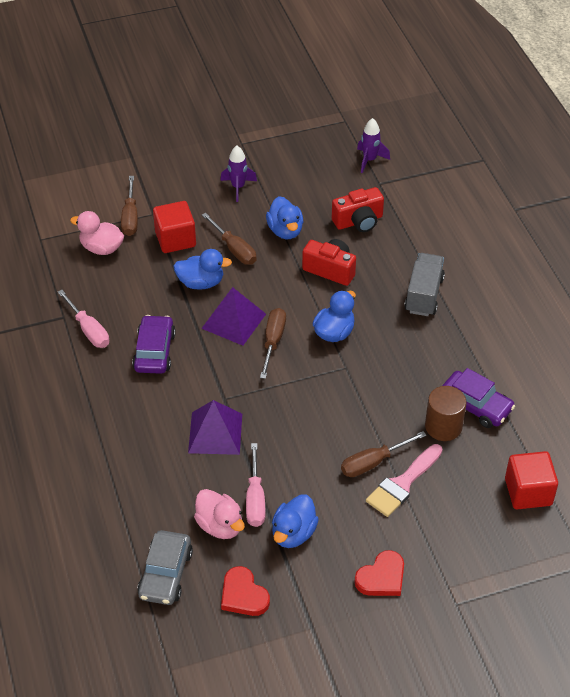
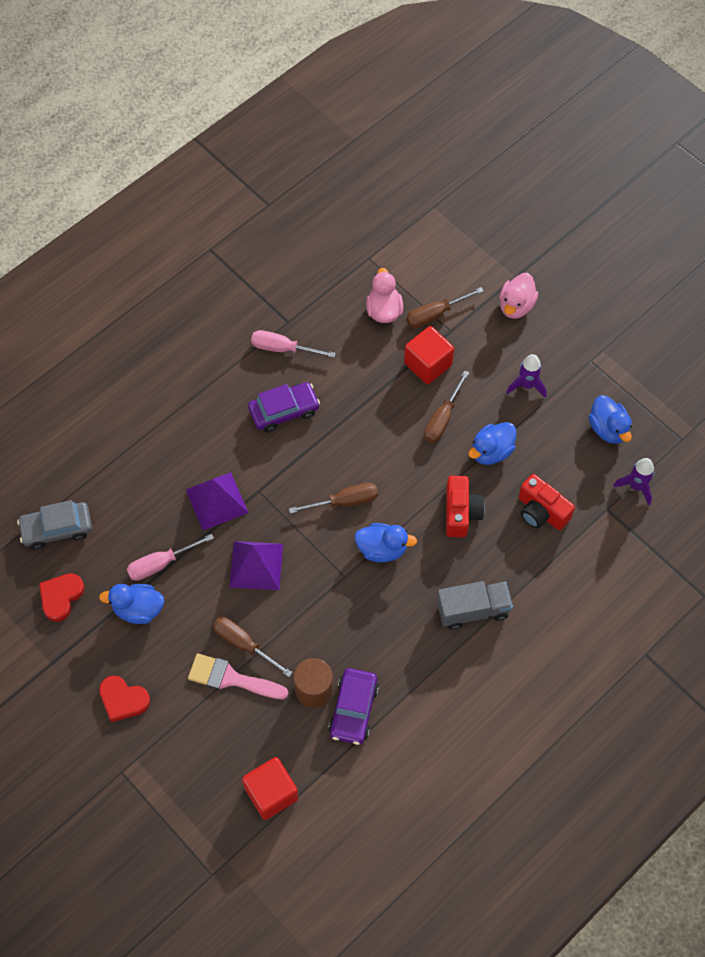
camera: 65 degrees right, 15 degrees up
(89, 330) = (282, 348): pink screwdriver -> pink screwdriver turned 75 degrees clockwise
(201, 283) = (385, 410): blue duck -> blue duck (608, 429)
(220, 525) = (121, 548): pink duck -> pink duck (516, 306)
(233, 321) = (352, 458): purple pyramid -> purple pyramid (256, 565)

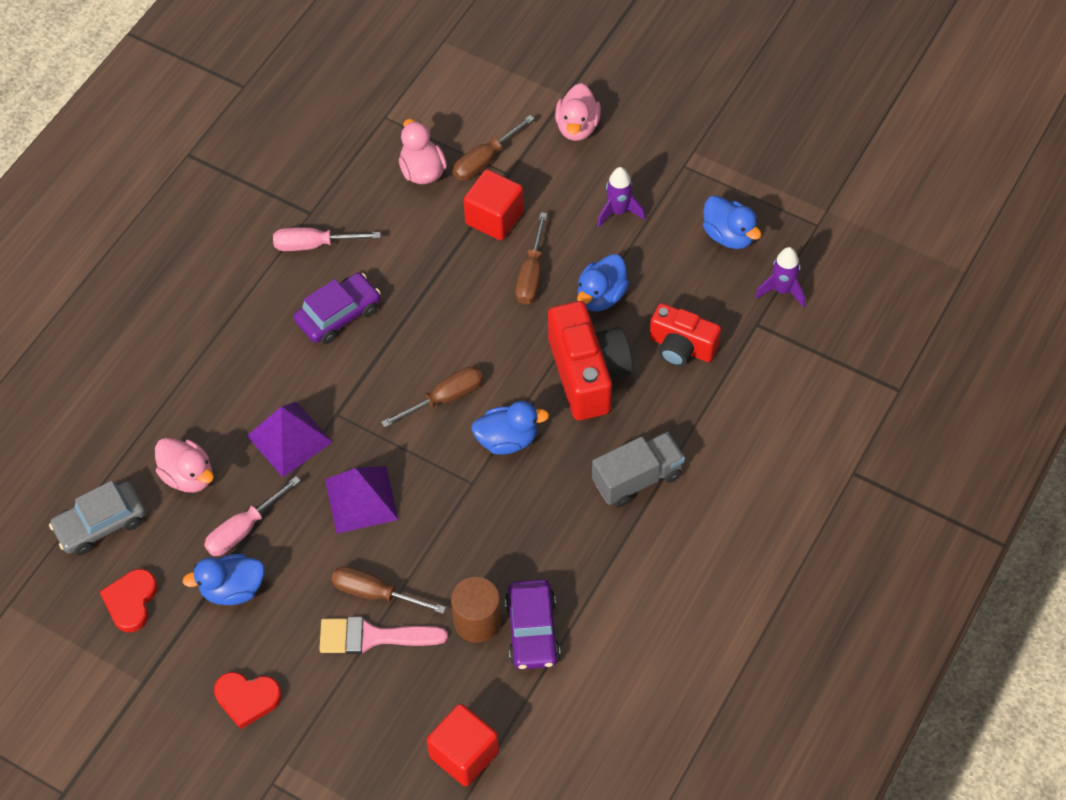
camera: 15 degrees left, 5 degrees down
(132, 509) = (188, 476): none -> pink duck
(461, 513) = (588, 374): red camera -> red camera, size x1.53

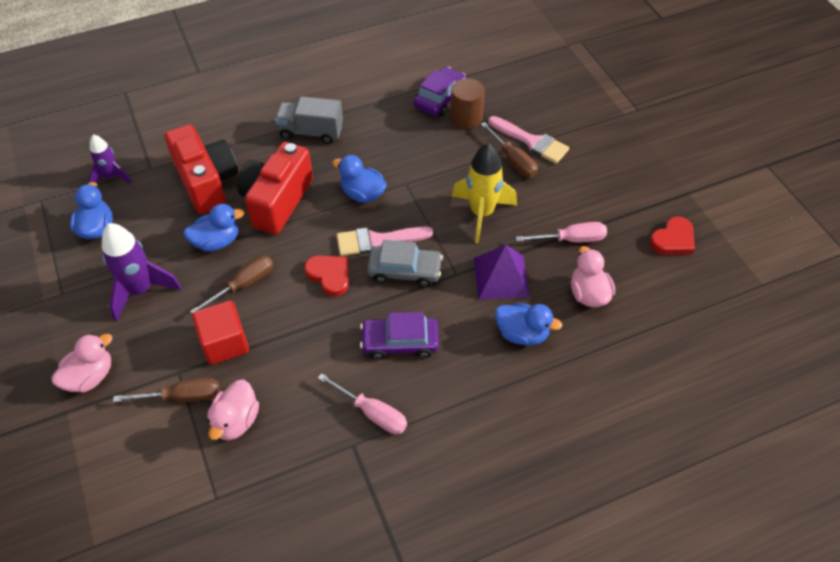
camera: 145 degrees left, 5 degrees down
(101, 524) = (670, 299): grey car -> grey car (404, 271)
(233, 589) = (601, 210): blue duck -> blue duck (522, 334)
(247, 699) = (627, 152): red heart -> red heart (329, 275)
(361, 499) = (481, 213): purple pyramid -> yellow rocket
(445, 398) = (377, 240): brown screwdriver -> pink brush
(464, 754) = (523, 70): red cube -> none
(618, 211) = (140, 290): purple rocket -> purple rocket, size x1.63
(681, 347) = (206, 182): red camera -> red camera, size x1.53

